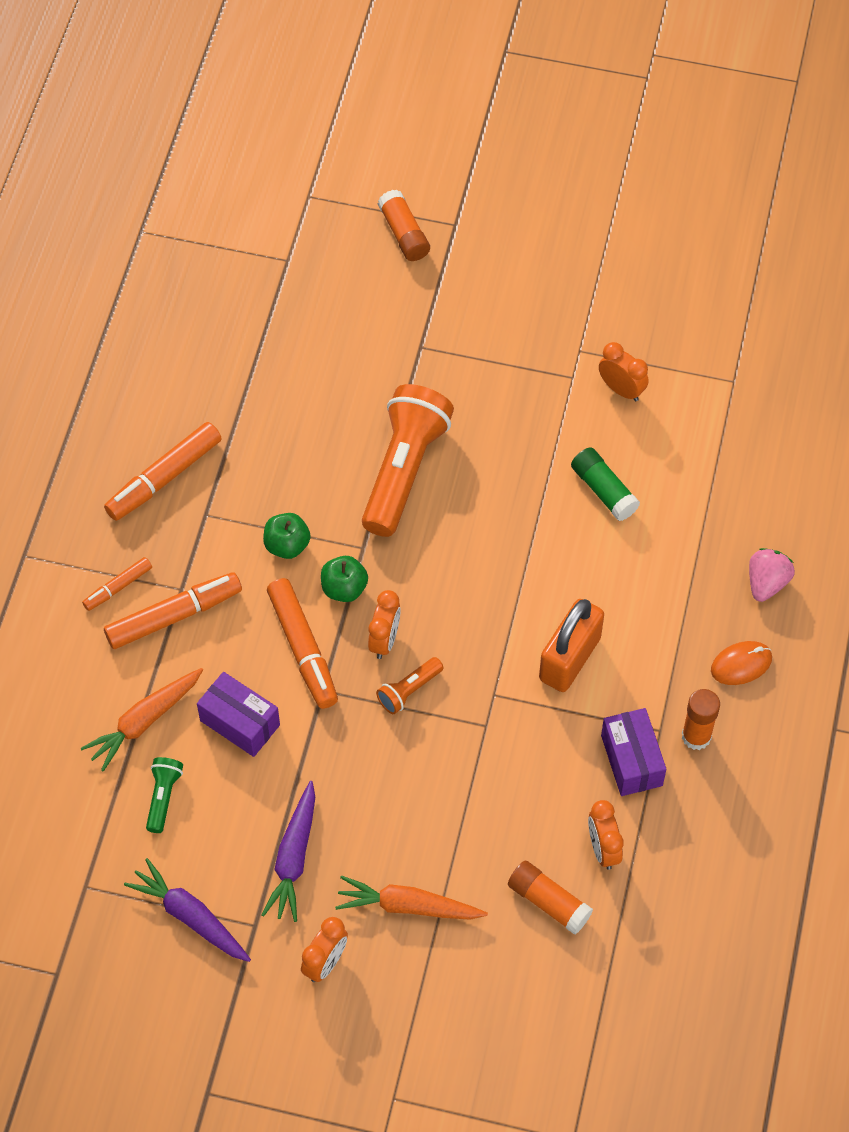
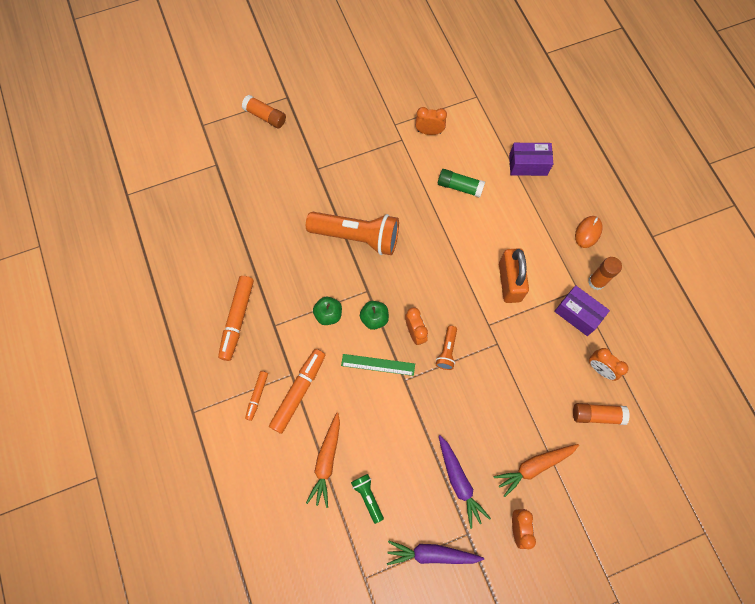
camera: 35 degrees left, 10 degrees up
(240, 723) = (376, 427): purple box -> purple box (528, 165)
(303, 648) = (378, 364): orange marker -> green ruler
(404, 470) = (357, 237): orange flashlight -> orange flashlight turned 120 degrees clockwise
(766, 583) = (567, 185): pink strawberry -> none

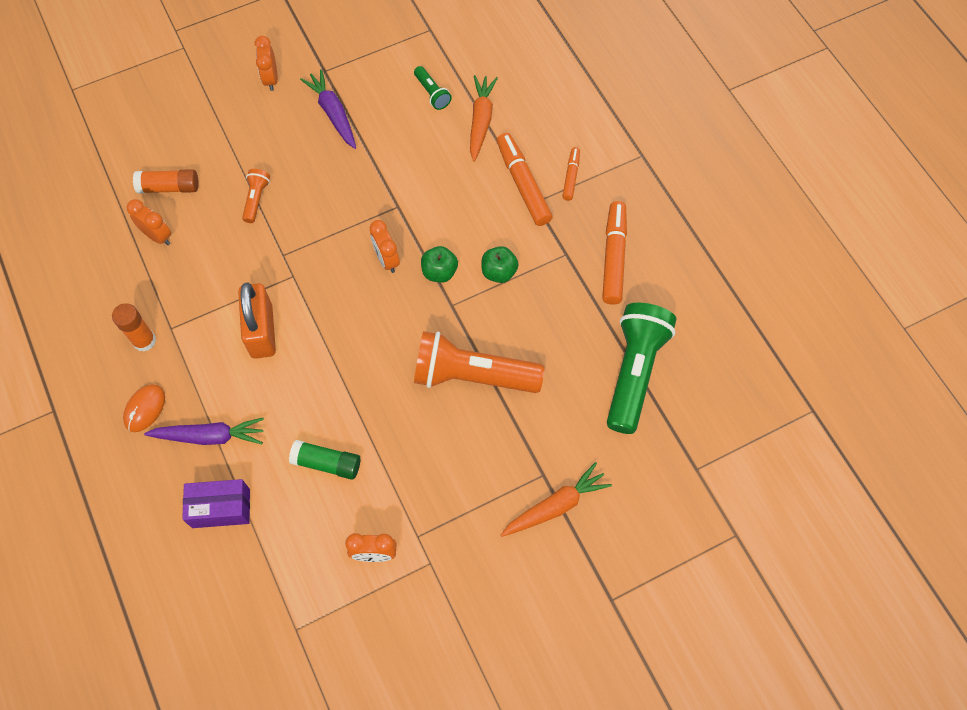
camera: 175 degrees right, 5 degrees down
(242, 230) = (634, 372): none -> green flashlight
(265, 116) = (640, 560): orange glue stick -> none
(298, 392) = (523, 184): orange marker -> orange marker turned 135 degrees clockwise
(378, 364) = (431, 220): green ruler -> none
(432, 554) = (362, 52): purple carrot -> purple carrot (210, 436)
(447, 351) = (346, 241): orange flashlight -> orange flashlight (256, 199)
(534, 466) = (248, 133): orange carrot -> orange carrot (555, 506)
(577, 314) = (176, 297): purple box -> none

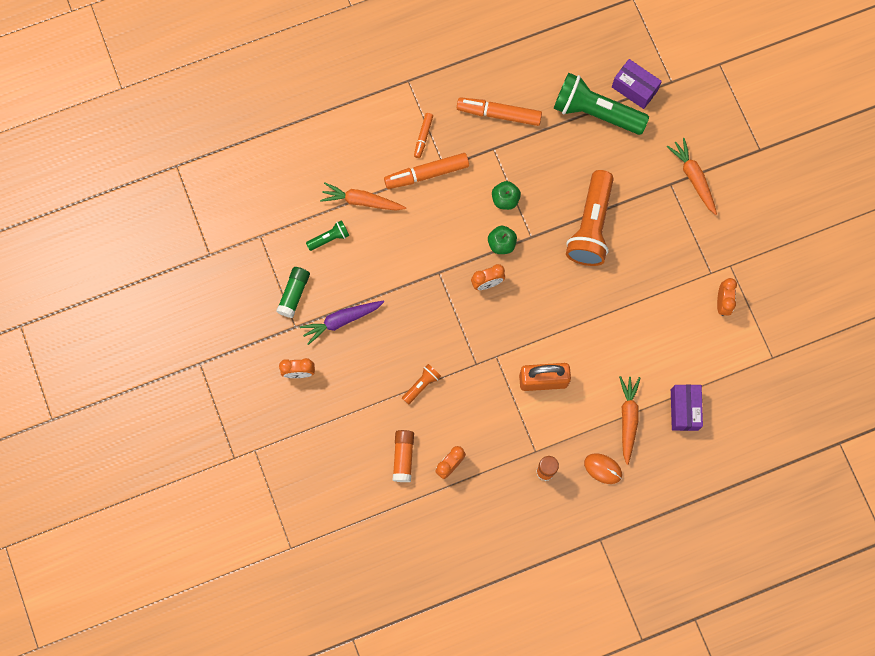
camera: 85 degrees left, 10 degrees up
(210, 436) = (628, 419): purple carrot -> orange carrot
(256, 199) = (421, 385): orange flashlight -> orange flashlight turned 120 degrees clockwise
(327, 463) = (654, 333): green glue stick -> green glue stick (294, 294)
(571, 177) = (423, 137): orange marker -> orange marker turned 90 degrees counterclockwise
(677, 420) = (634, 89): none -> purple box

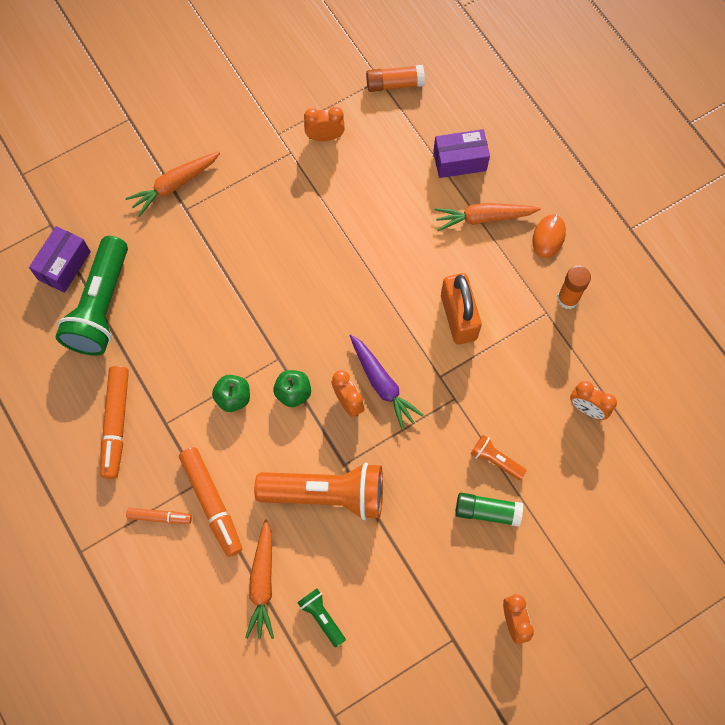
camera: 100 degrees left, 5 degrees down
(294, 294) = (408, 650): green glue stick -> green glue stick (487, 511)
(341, 320) = (432, 578): purple carrot -> purple carrot (382, 384)
(403, 457) = (591, 466): orange glue stick -> orange glue stick (394, 84)
(591, 226) = (253, 291): orange flashlight -> orange flashlight (327, 494)

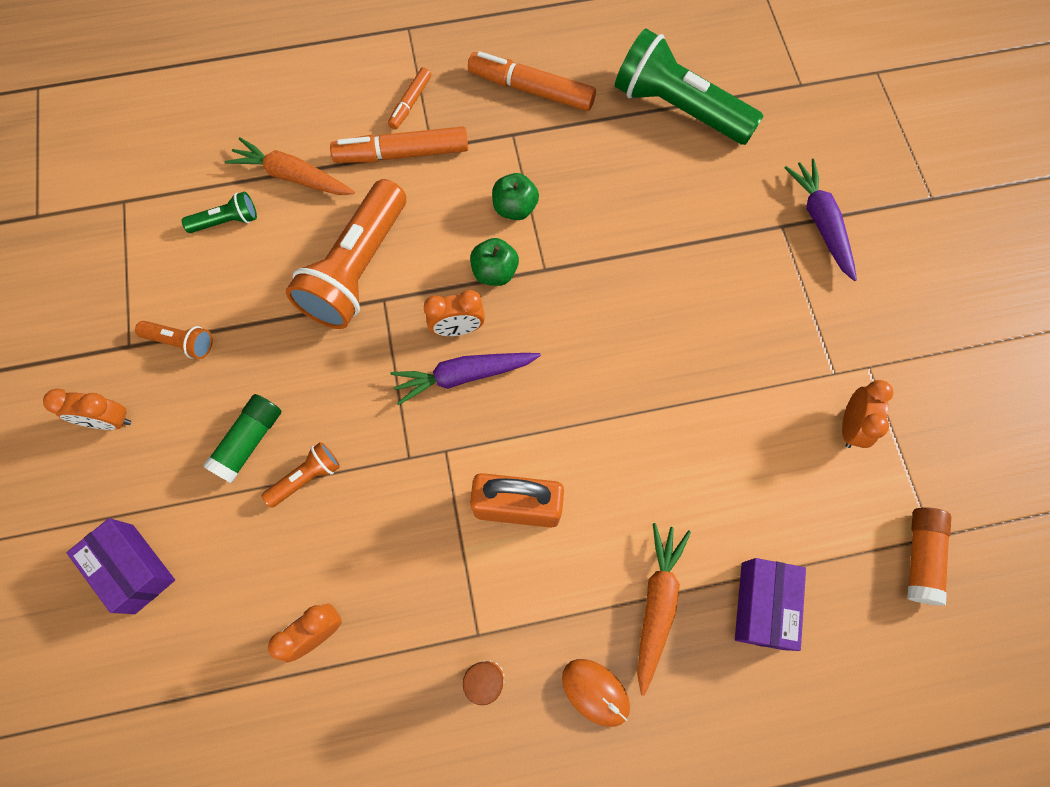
camera: 110 degrees right, 0 degrees up
(64, 265) = (743, 86): purple box -> purple box (134, 568)
(174, 185) = (820, 223): orange carrot -> purple carrot
(435, 599) = (181, 342): none -> orange flashlight

